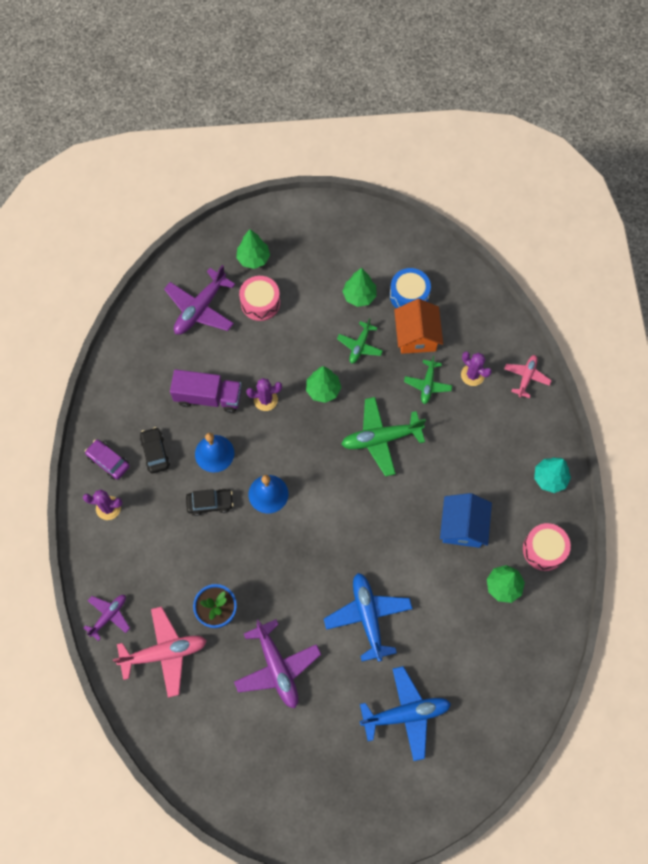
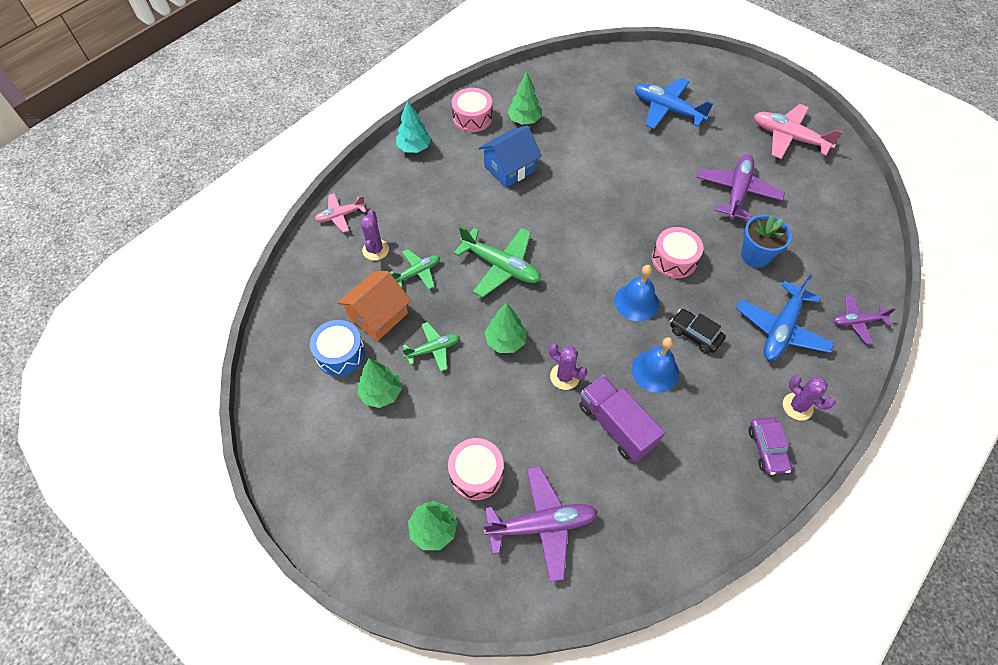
camera: 135 degrees left, 10 degrees down
(155, 452) = (712, 418): black car -> none
(164, 653) = (824, 262): pink plane -> pink plane (789, 137)
(272, 554) = (674, 259): none -> pink drum
(368, 617) = (638, 171): blue plane -> blue plane (781, 329)

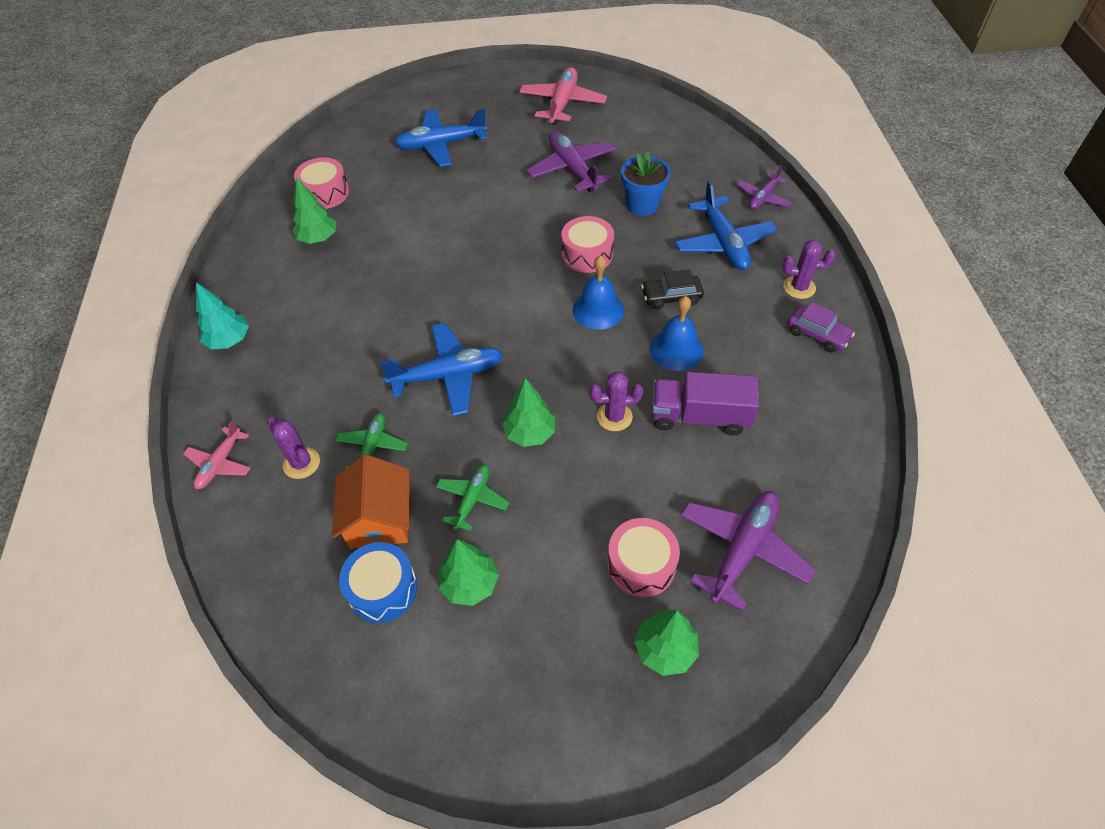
camera: 45 degrees left, 5 degrees down
(472, 117) = (261, 271): pink drum -> pink drum (325, 193)
(501, 266) = (448, 375): green plane -> blue plane
(509, 168) = (354, 288): blue house -> none
(789, 137) = (562, 103): pink plane -> pink plane turned 120 degrees clockwise

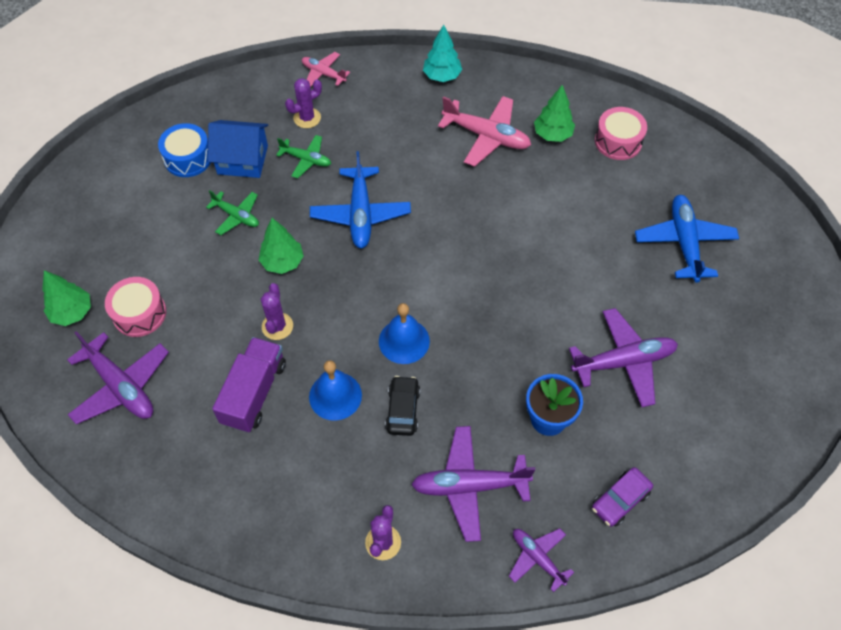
camera: 100 degrees right, 5 degrees up
(379, 519) = (242, 160): orange house -> blue house
(470, 584) = (170, 206): green tree -> none
(562, 103) = (755, 376): pink plane -> pink plane (486, 136)
(587, 254) = (482, 347): pink drum -> none
(723, 243) = (469, 486): blue plane -> purple plane
(817, 334) = (314, 535): purple car -> purple car (620, 500)

